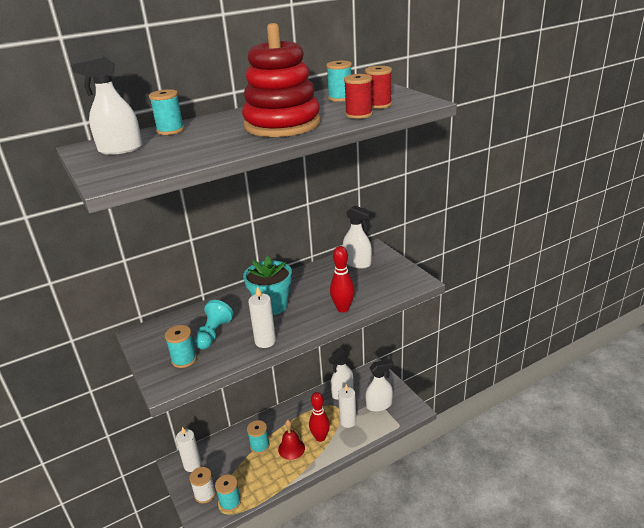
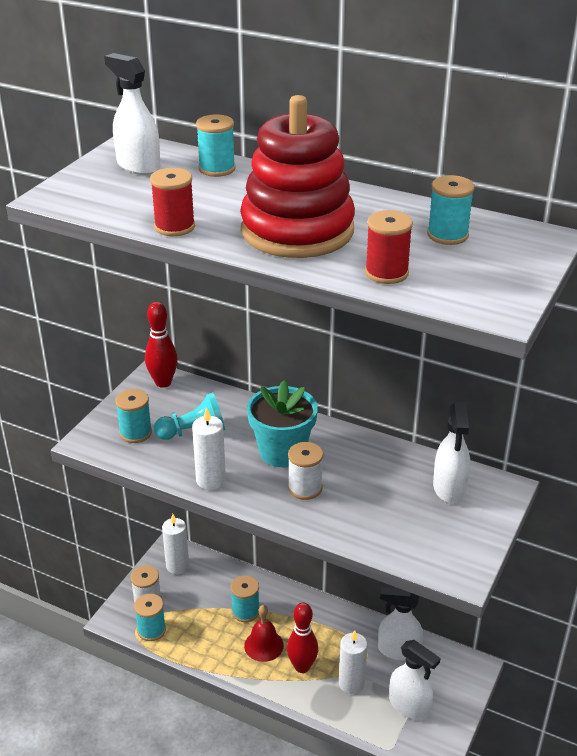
camera: 55 degrees right, 5 degrees up
(310, 308) = (305, 488): none -> white spool
(343, 309) = (328, 520): red bowling pin -> red bowling pin (163, 382)
(378, 105) = (445, 275): red spool -> red spool (174, 227)

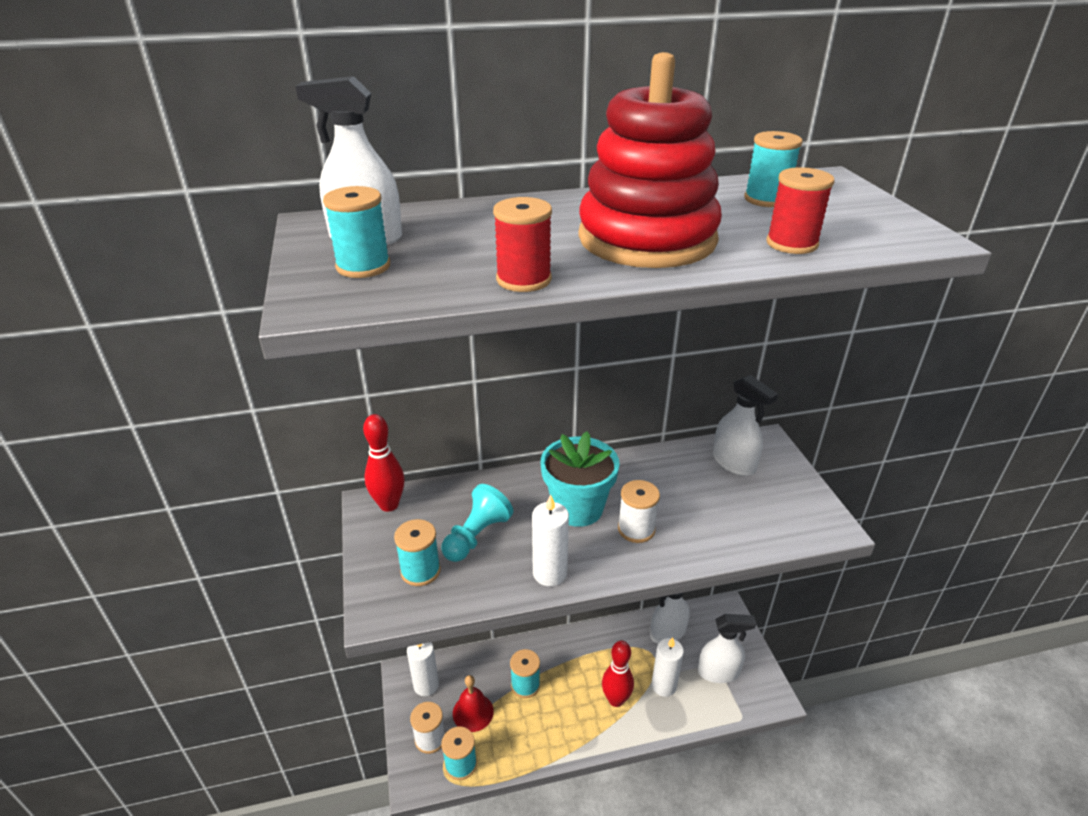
camera: 40 degrees left, 0 degrees up
(217, 169) = (459, 215): turquoise spool -> turquoise spool (363, 266)
(263, 645) = (569, 704): red bell -> red bell (473, 712)

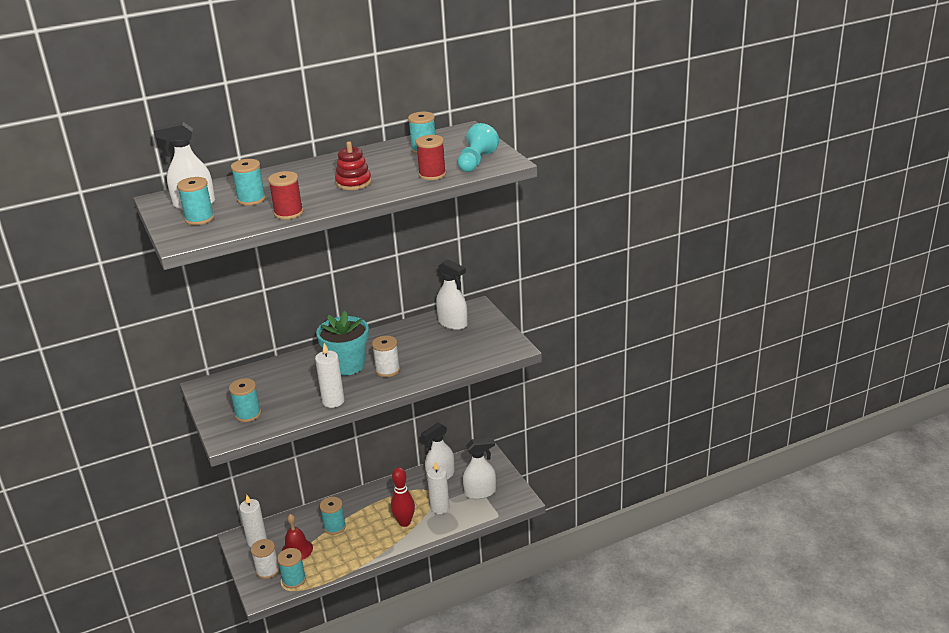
camera: 10 degrees left, 5 degrees down
(389, 505) = (216, 385): red bowling pin -> none
(464, 244) = (251, 199): none -> turquoise spool
(476, 536) = (281, 391): turquoise pawn -> turquoise pawn (476, 162)
(647, 239) = (353, 183): red stacking toy -> red stacking toy, size x0.47

